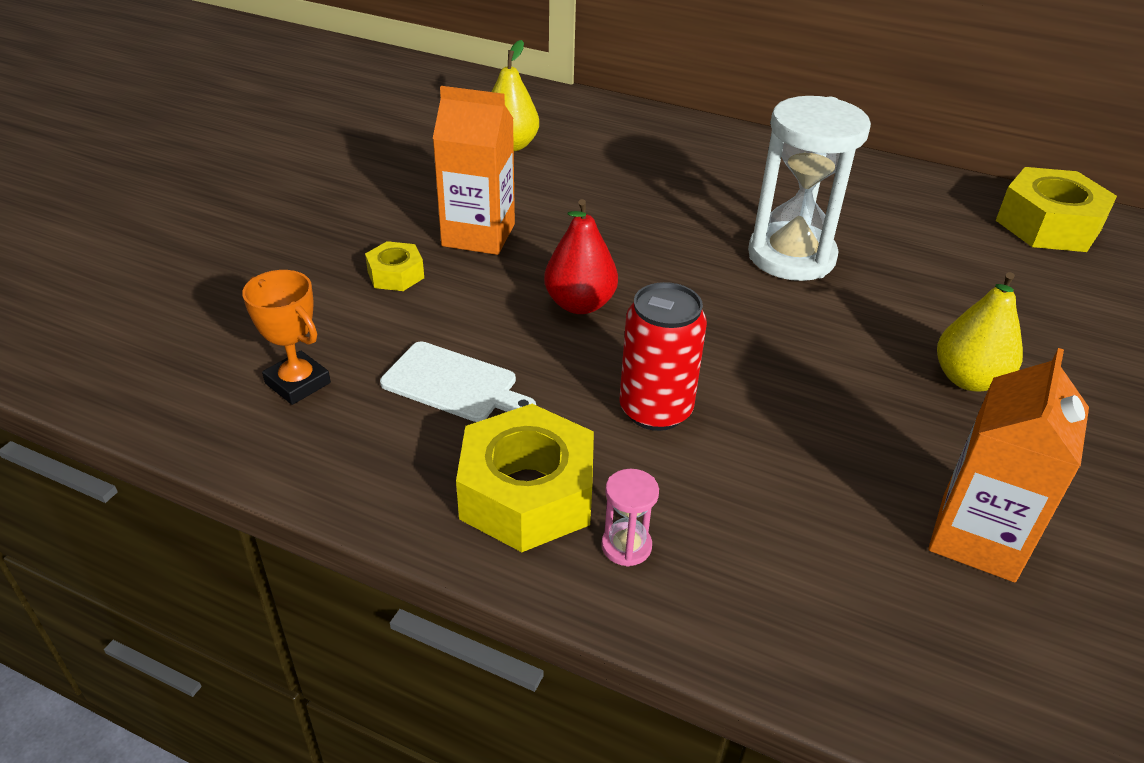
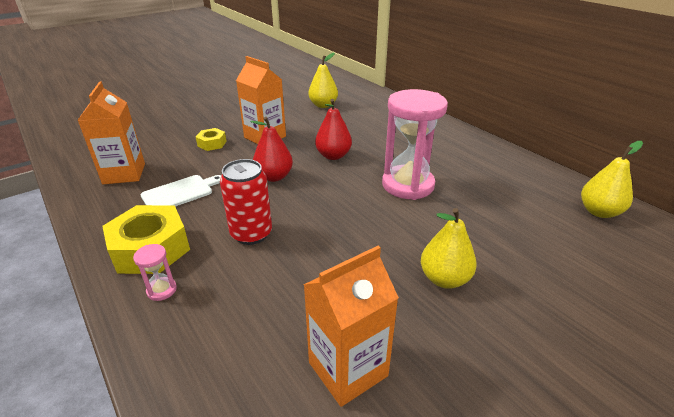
camera: 30 degrees right, 5 degrees down
(298, 383) = (124, 174): orange trophy -> orange carton
(453, 384) = (180, 193): white cutting board -> white cutting board turned 90 degrees counterclockwise
(632, 238) = (333, 156): none -> red pear
(791, 256) = (408, 185): white hourglass -> pink hourglass
(1048, 225) = (599, 212): yellow nut -> yellow pear

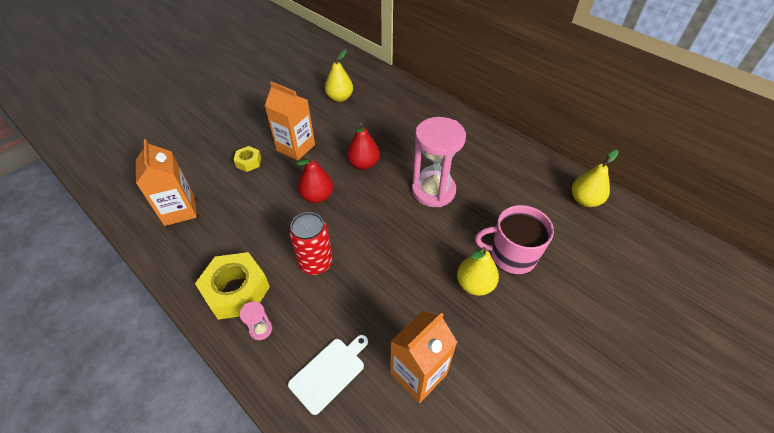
camera: 10 degrees left, 15 degrees up
(180, 193) = (239, 226): white cutting board -> white cutting board (329, 372)
(498, 255) = (511, 255): none -> pink mug

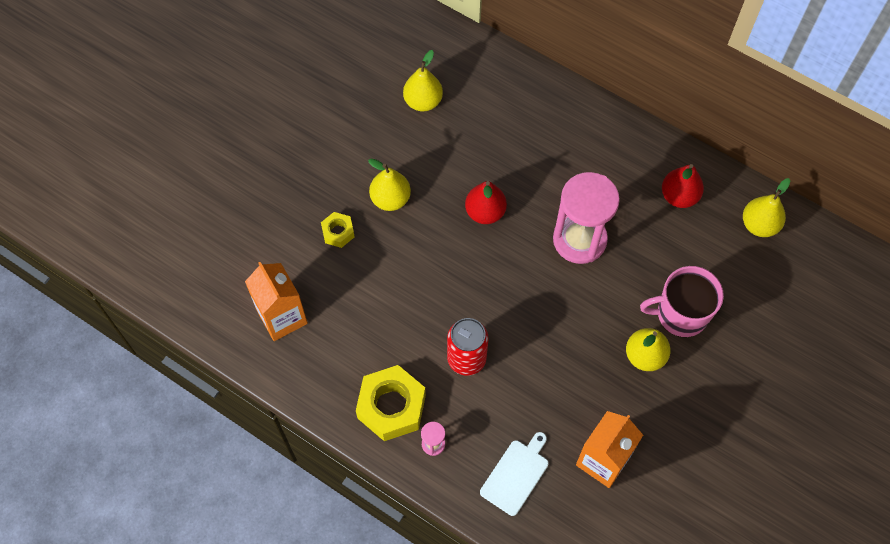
camera: 10 degrees left, 15 degrees up
(296, 147) = (390, 199): orange carton -> yellow pear
(317, 196) = (441, 270): red pear -> red pear (679, 196)

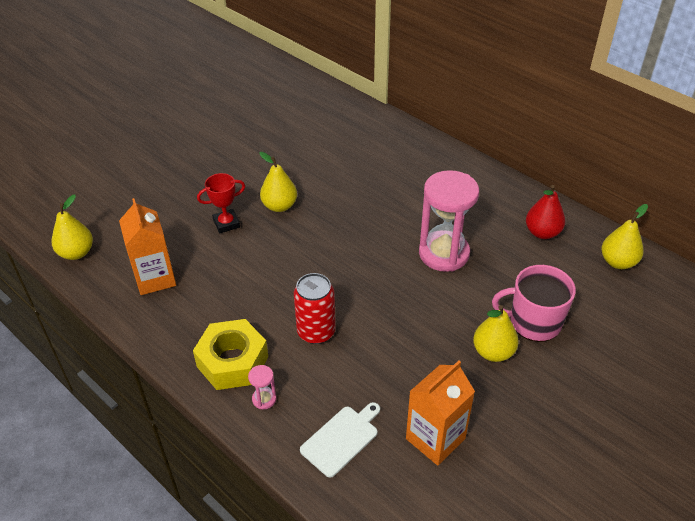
camera: 10 degrees right, 20 degrees down
(338, 232) = (226, 223): yellow nut -> red trophy
(423, 101) = (326, 146): yellow pear -> yellow pear (76, 253)
(485, 212) = (361, 224): red pear -> none

